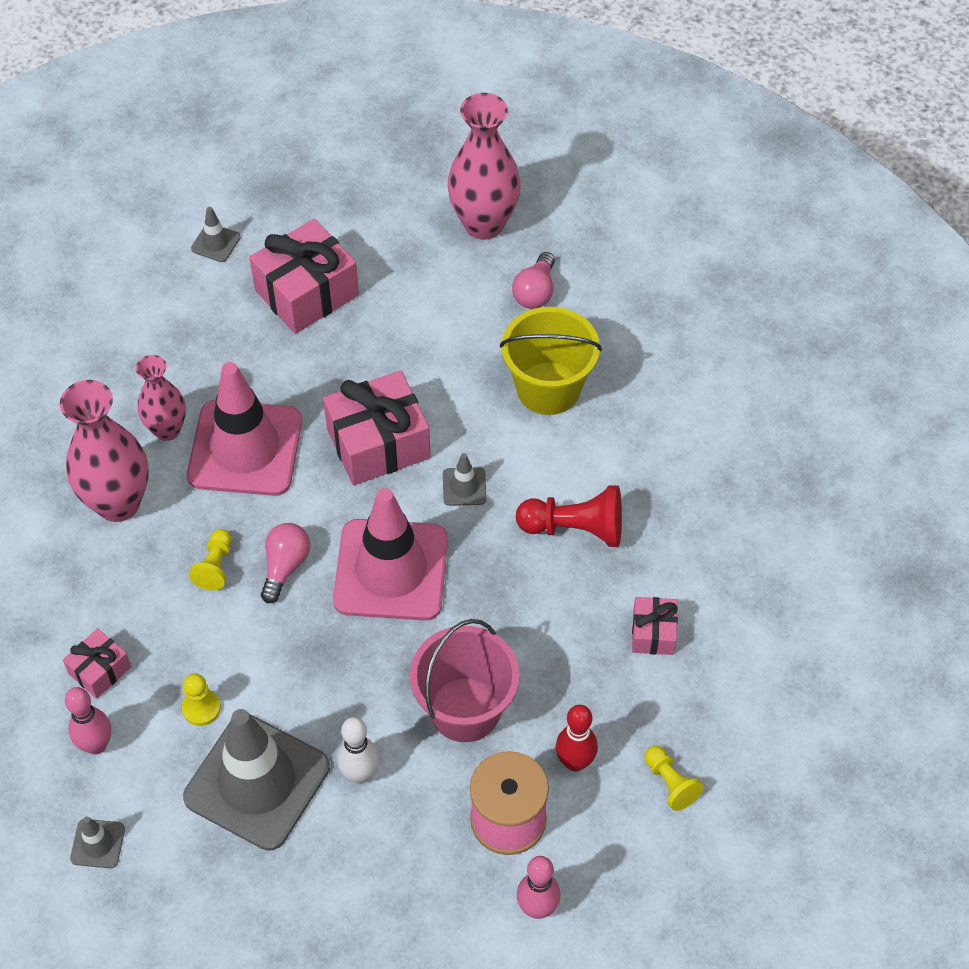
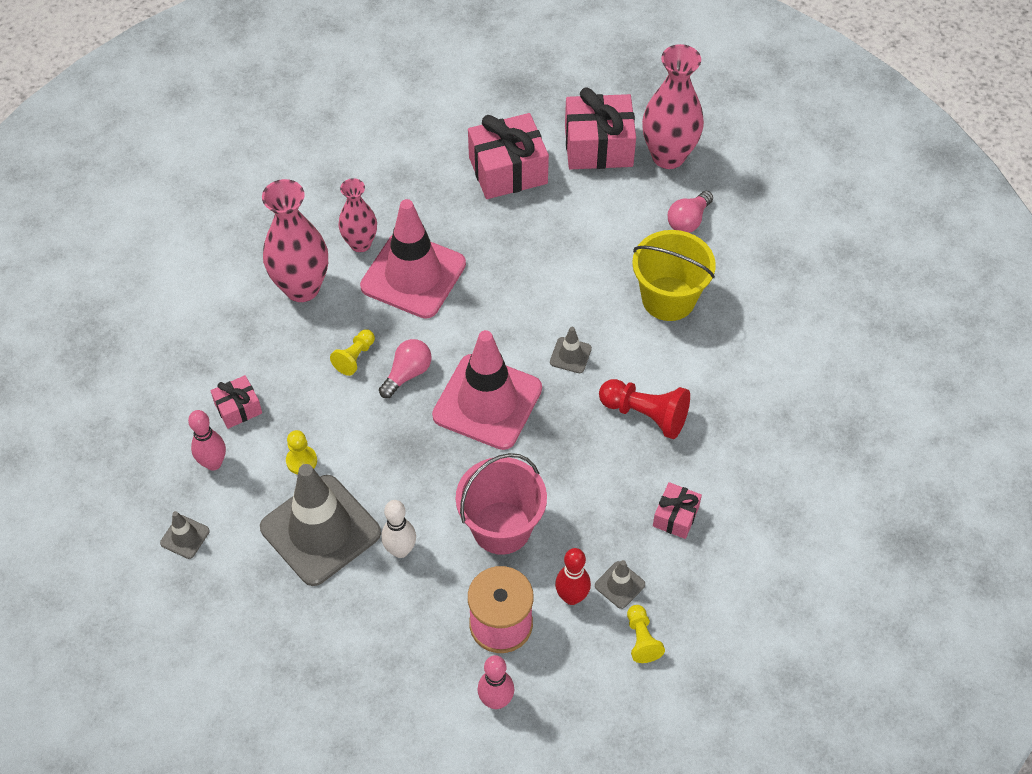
camera: 20 degrees right, 0 degrees up
(216, 243) = (453, 113): grey traffic cone -> grey traffic cone (619, 585)
(378, 443) = (517, 302): pink gift -> pink gift (598, 146)

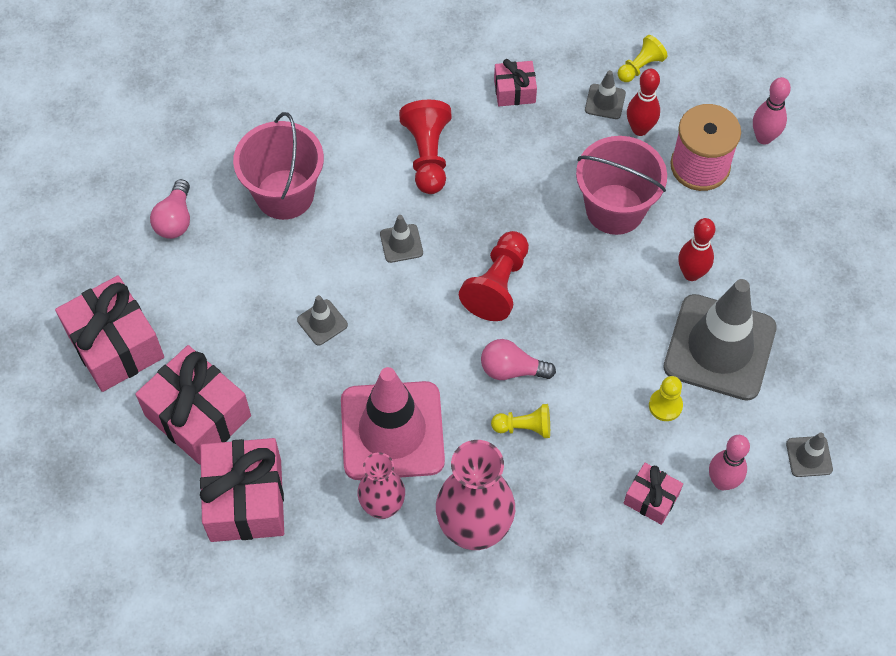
camera: 120 degrees left, 5 degrees up
(400, 550) = (691, 273): white bowling pin -> red bowling pin
(424, 171) = (246, 500): none -> pink gift
(487, 402) = (497, 285): pink traffic cone -> red pawn
(533, 273) = (322, 322): none -> grey traffic cone
(668, 156) = (95, 274): pink vase -> none
(668, 298) = (284, 194): yellow bucket -> pink bucket
(688, 220) = (175, 219): pink light bulb -> pink light bulb turned 90 degrees clockwise

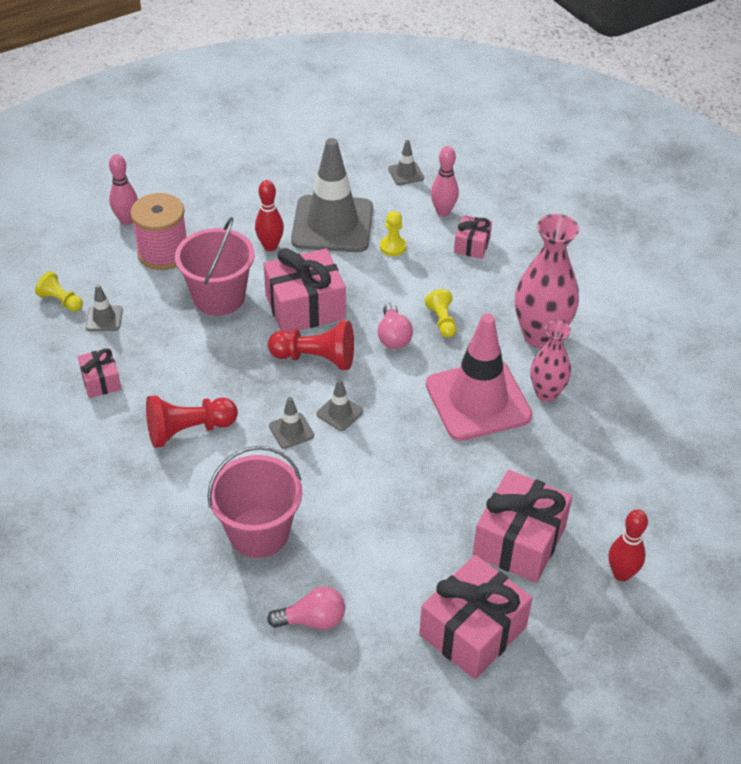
camera: 105 degrees left, 15 degrees down
(246, 500) = (582, 485): pink gift -> pink gift (305, 307)
(322, 322) = (391, 470): grey traffic cone -> grey traffic cone (339, 413)
(640, 129) = (131, 293): red bowling pin -> red bowling pin (621, 574)

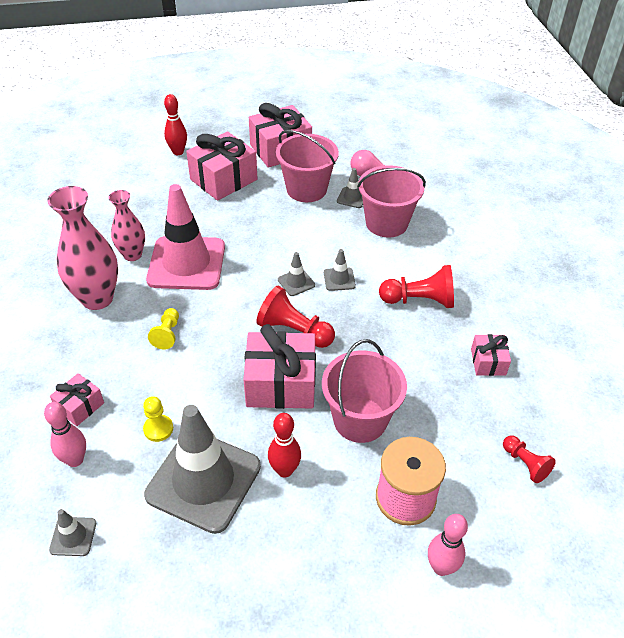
camera: 160 degrees left, 0 degrees up
(61, 301) = (525, 464): yellow pawn -> red pawn
(104, 318) = (480, 428): grey traffic cone -> grey traffic cone (352, 198)
(393, 336) = (218, 332): pink light bulb -> none
(393, 559) = (306, 189): none -> pink bucket

